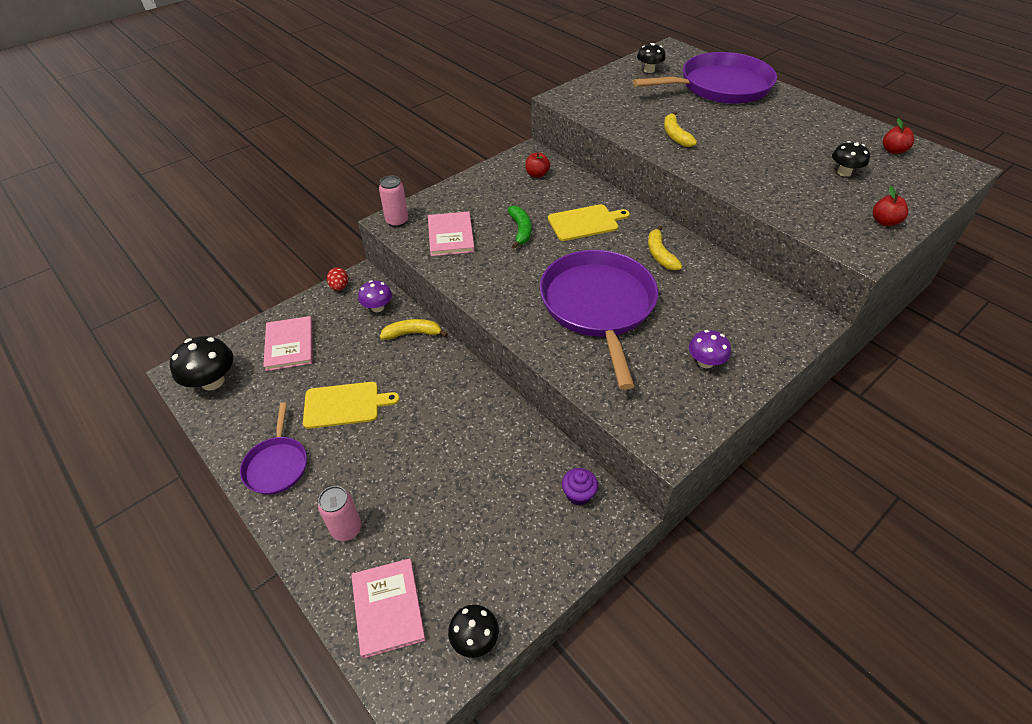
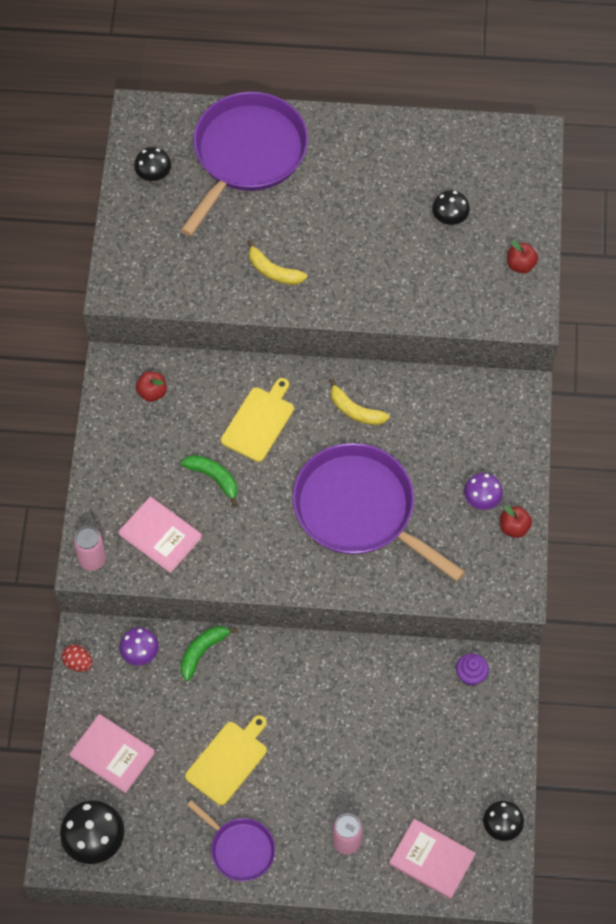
camera: 45 degrees left, 15 degrees up
(413, 333) = (202, 651): yellow banana -> green banana
(893, 151) = (466, 153): red apple -> red apple (514, 527)

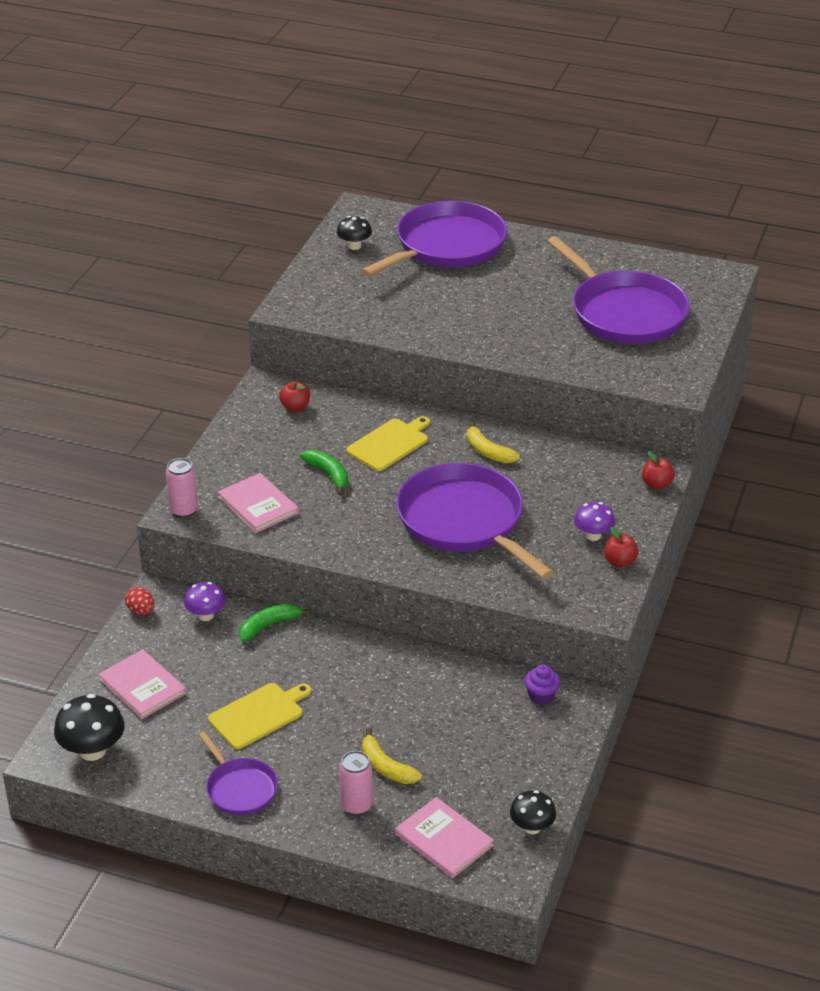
camera: 15 degrees right, 25 degrees down
(273, 271) = (439, 320): yellow banana -> yellow banana (386, 767)
(449, 218) = (624, 312): black mushroom -> purple pan
(520, 265) = (683, 353): red apple -> red apple (656, 484)

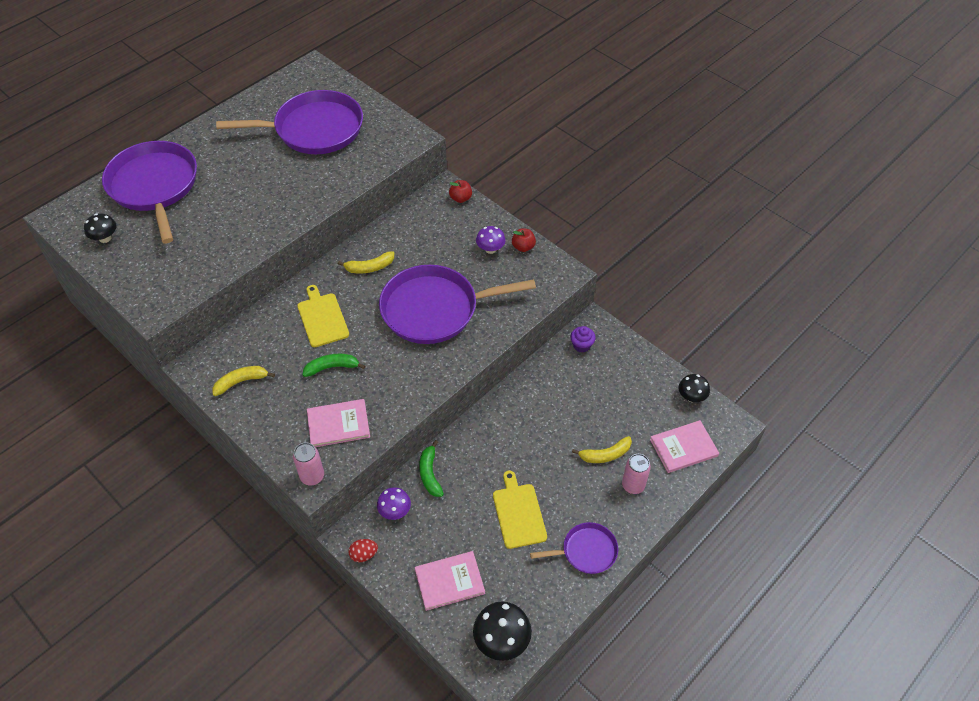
camera: 65 degrees left, 15 degrees up
(268, 421) = (241, 382): none -> yellow banana
(295, 407) = (237, 359): red apple -> none

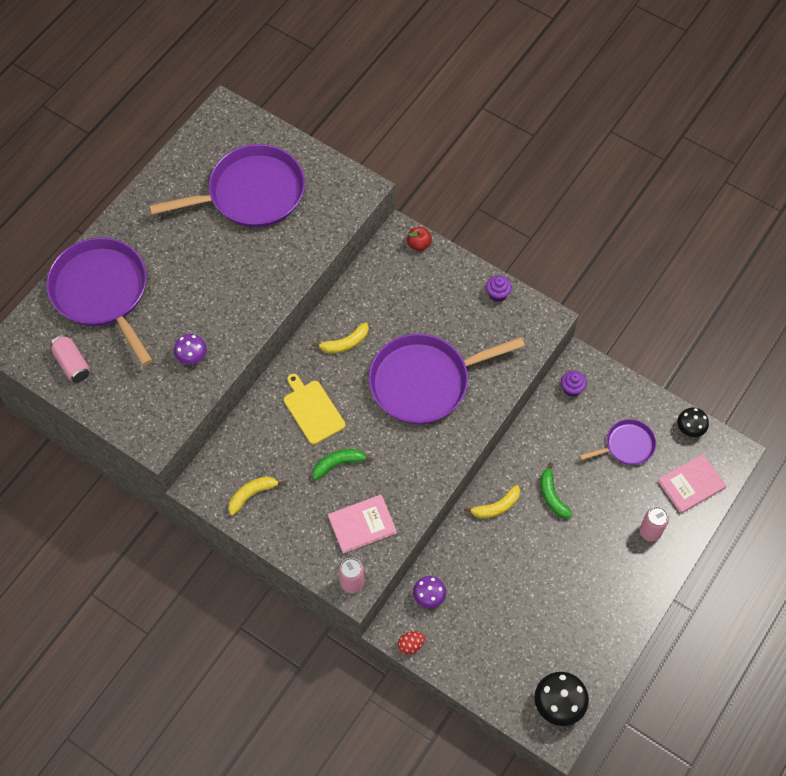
camera: 10 degrees left, 10 degrees up
(105, 238) = (72, 364): black mushroom -> pink can
(430, 474) = (453, 552): green banana -> green banana (552, 496)
(449, 581) = (498, 657): pink book -> none
(490, 249) = (464, 302): purple mushroom -> purple mushroom (192, 357)
(518, 513) = (547, 578): yellow cutting board -> none
(523, 247) = (497, 294): red apple -> purple cupcake
(586, 551) = (618, 605): purple pan -> purple pan (626, 445)
(605, 455) = (617, 504): yellow banana -> yellow banana (496, 507)

